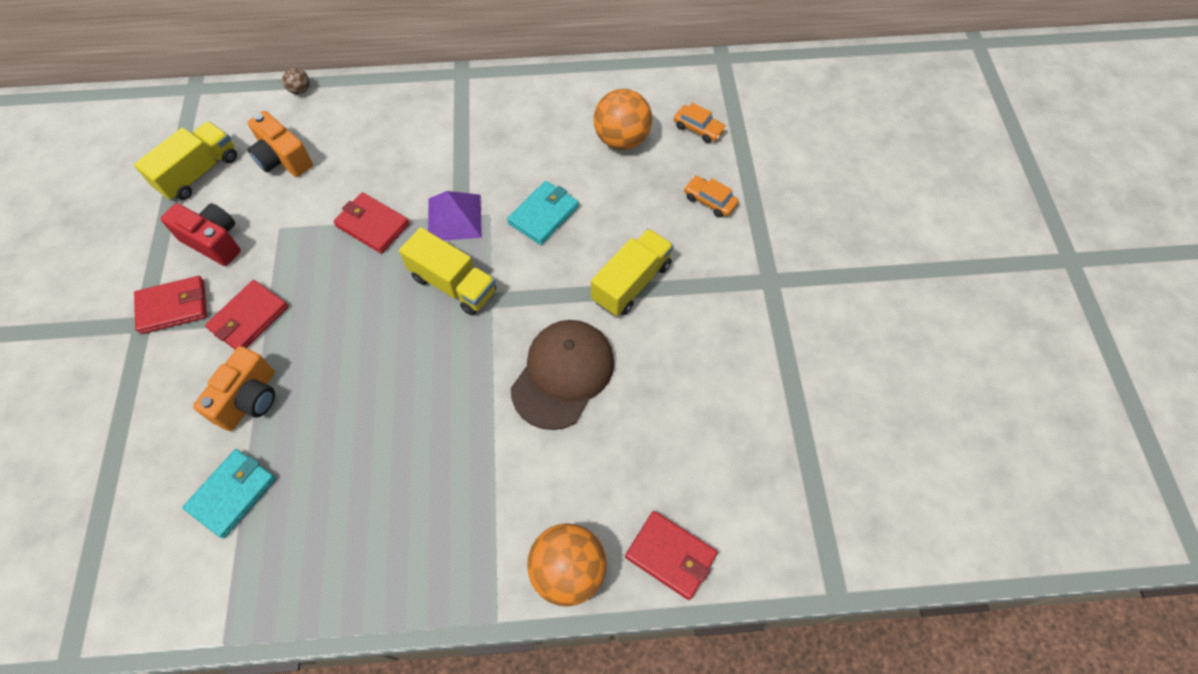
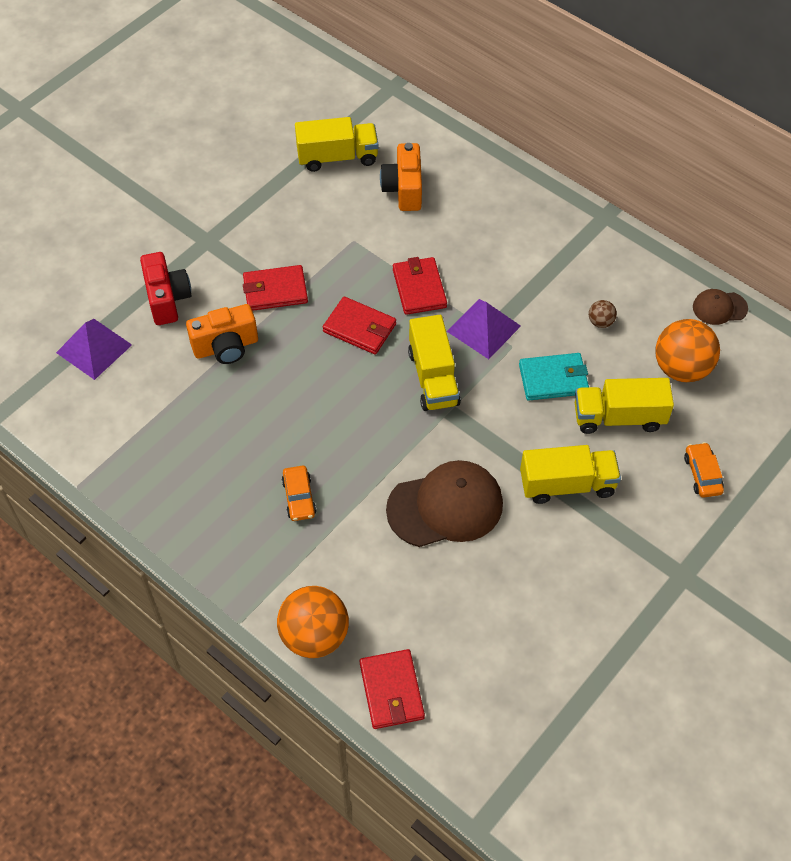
camera: 45 degrees right, 5 degrees down
(116, 504) = (94, 348): none -> purple pyramid
(173, 307) = (236, 244): red wallet -> red wallet (359, 328)
(214, 242) = (302, 217): red camera -> red camera (167, 299)
(232, 494) = (162, 400): turquoise wallet -> none
(300, 90) = (466, 142): brown ball -> brown ball (600, 322)
(603, 80) = (719, 308): none -> brown cap
(616, 206) = (618, 417): none -> yellow truck
(698, 128) = (759, 409): orange car -> orange car (299, 497)

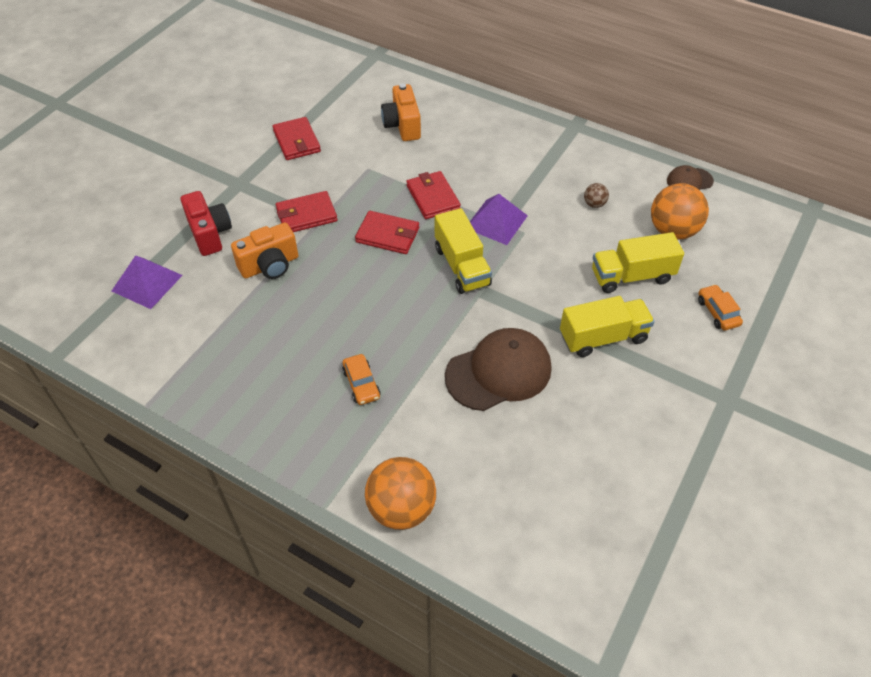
camera: 10 degrees left, 5 degrees down
(337, 157) = (341, 108): yellow truck -> none
(391, 691) = (488, 549): red wallet -> red wallet (297, 141)
(553, 379) = (567, 253): turquoise wallet -> none

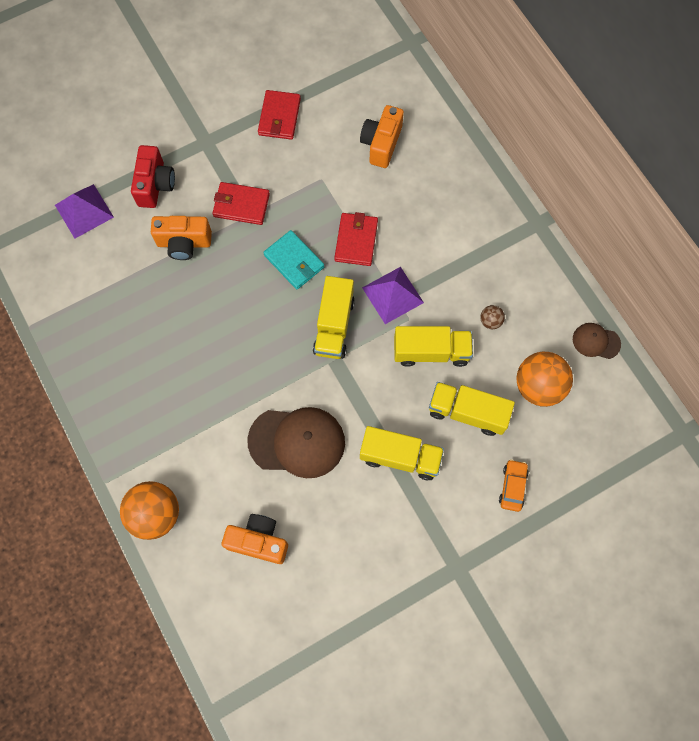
camera: 30 degrees right, 20 degrees up
(361, 384) = (189, 394): orange car -> none
(387, 235) = (294, 261): red wallet -> turquoise wallet
(527, 476) = (258, 541): none -> orange camera
(563, 247) = (431, 352): none -> yellow truck

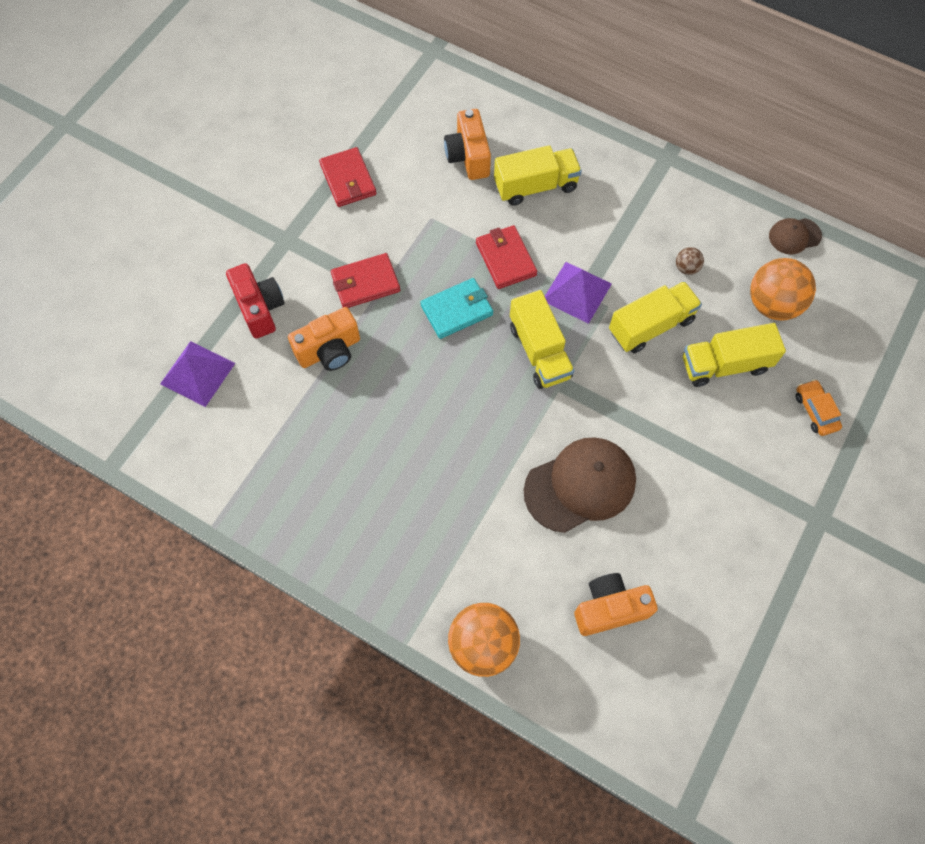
camera: 30 degrees left, 5 degrees down
(294, 261) = (457, 310): turquoise wallet -> turquoise wallet turned 45 degrees counterclockwise
(400, 457) = (691, 443): yellow truck -> yellow truck (535, 186)

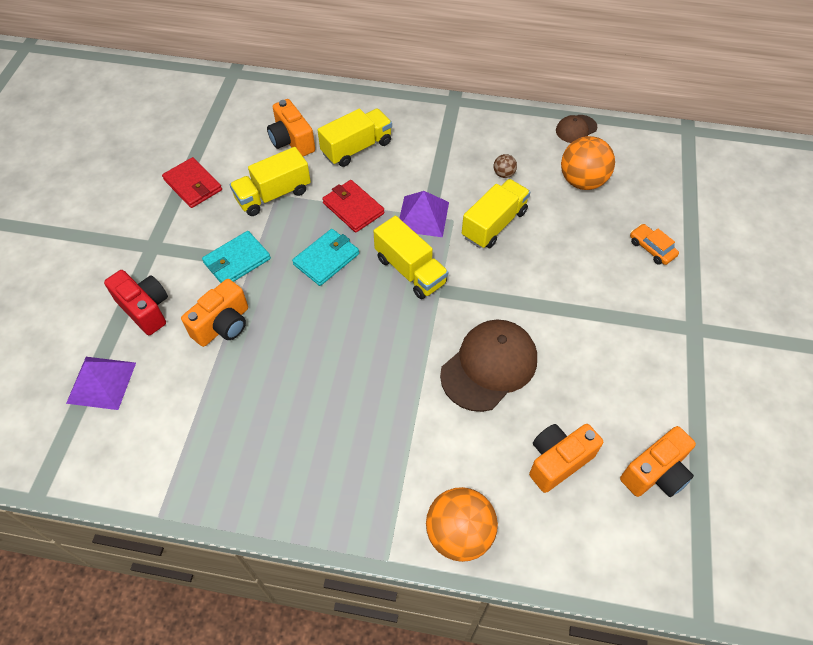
camera: 20 degrees left, 10 degrees down
(365, 283) = (237, 261): red wallet -> turquoise wallet
(704, 656) = (655, 473): none -> orange camera
(724, 364) = (565, 235): yellow truck -> yellow truck (273, 195)

